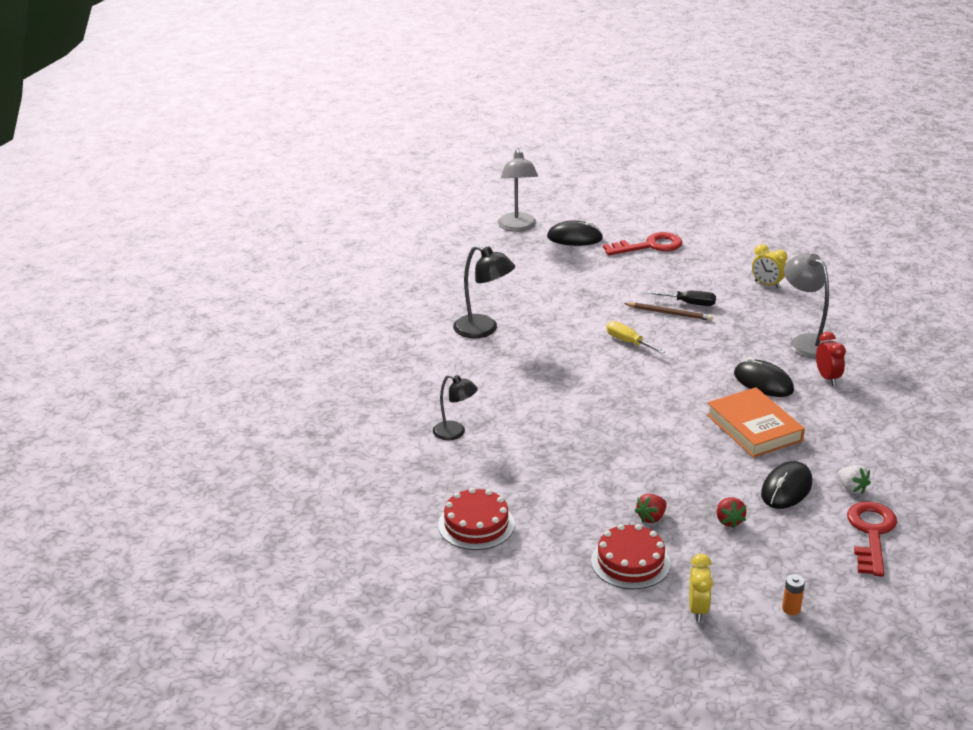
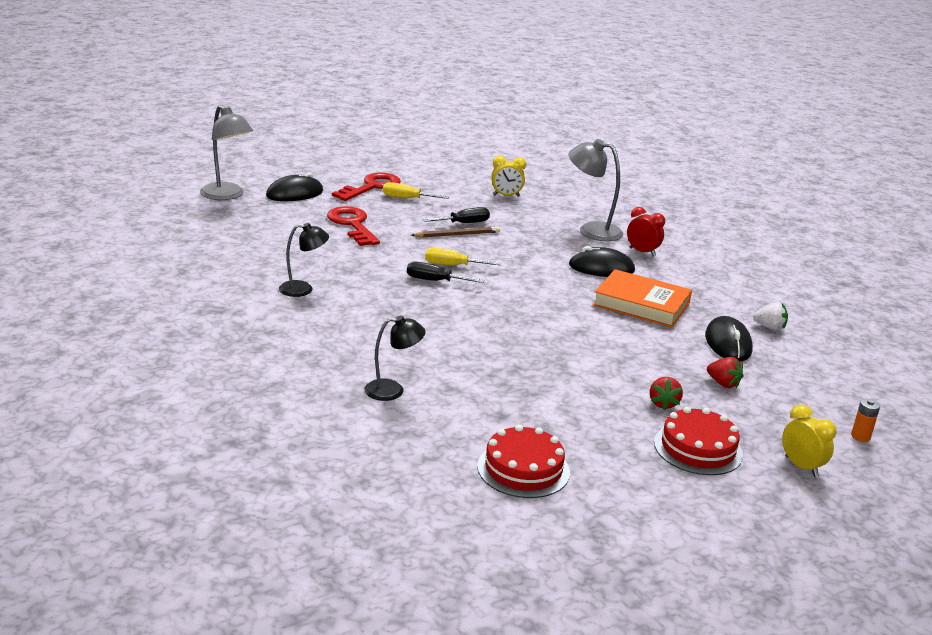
camera: 40 degrees left, 5 degrees down
(483, 330) = (303, 289): black lamp -> black lamp, size x0.66
(596, 352) = (435, 281): none -> black screwdriver
(667, 265) = (407, 198): none -> yellow screwdriver
(871, 533) = (828, 356): red key -> red key (352, 225)

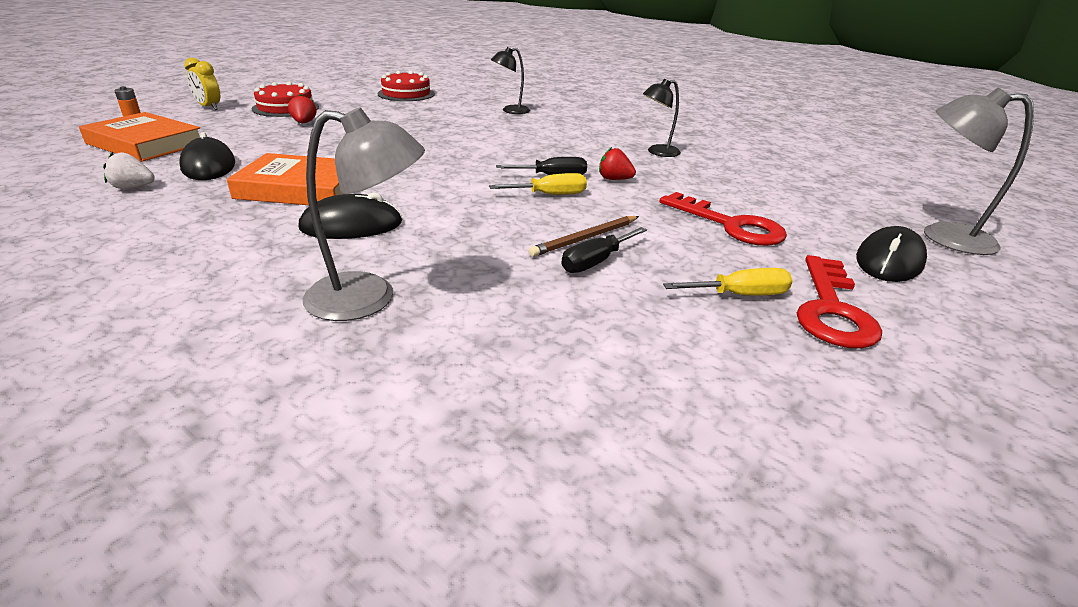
camera: 160 degrees right, 5 degrees up
(506, 196) = (582, 361): yellow clock -> none
(642, 252) = (274, 268): red clock -> none
(723, 384) = (240, 138): red strawberry -> red strawberry (614, 179)
(811, 388) = (145, 144): none -> orange book

